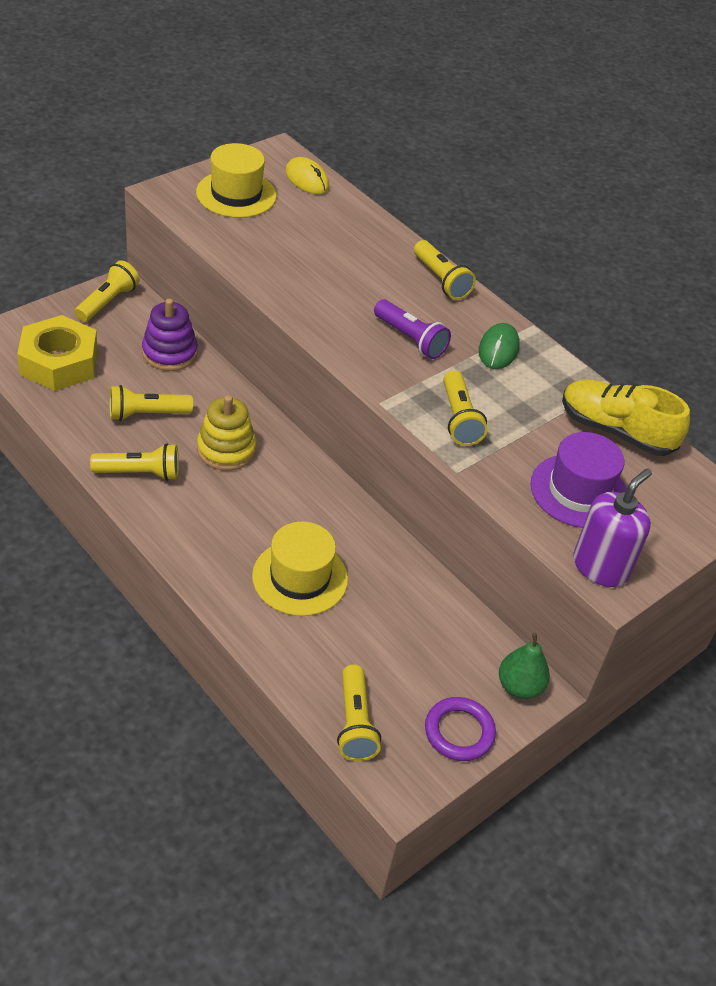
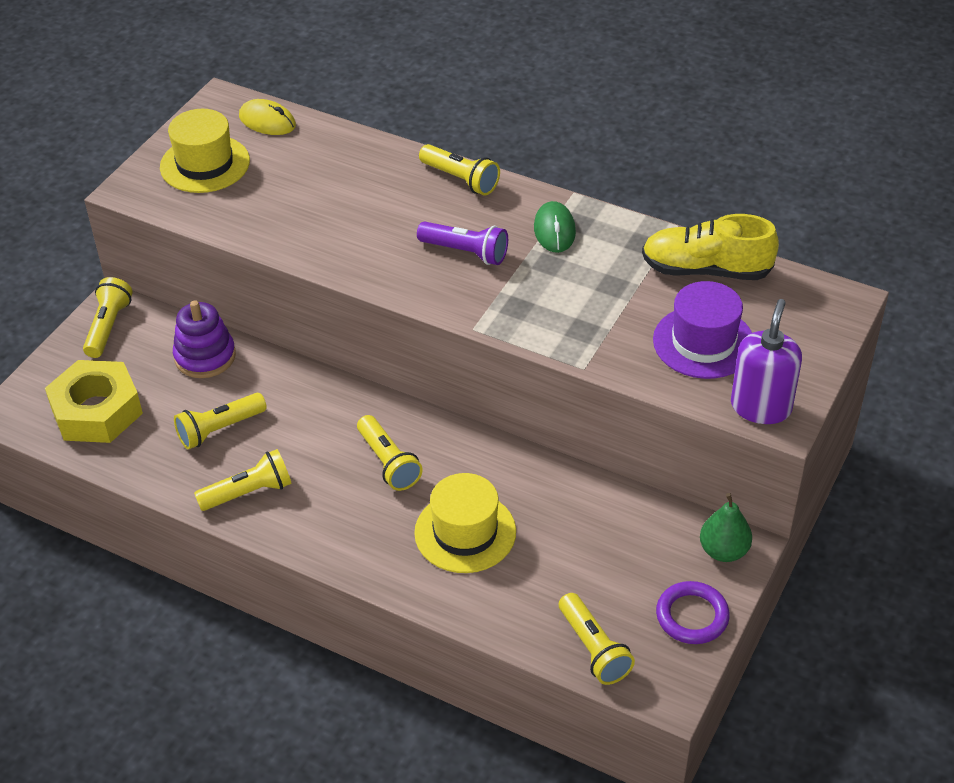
camera: 15 degrees left, 0 degrees up
(226, 450) = (321, 434): yellow stacking toy -> none
(459, 419) = (556, 315): yellow flashlight -> yellow flashlight (388, 463)

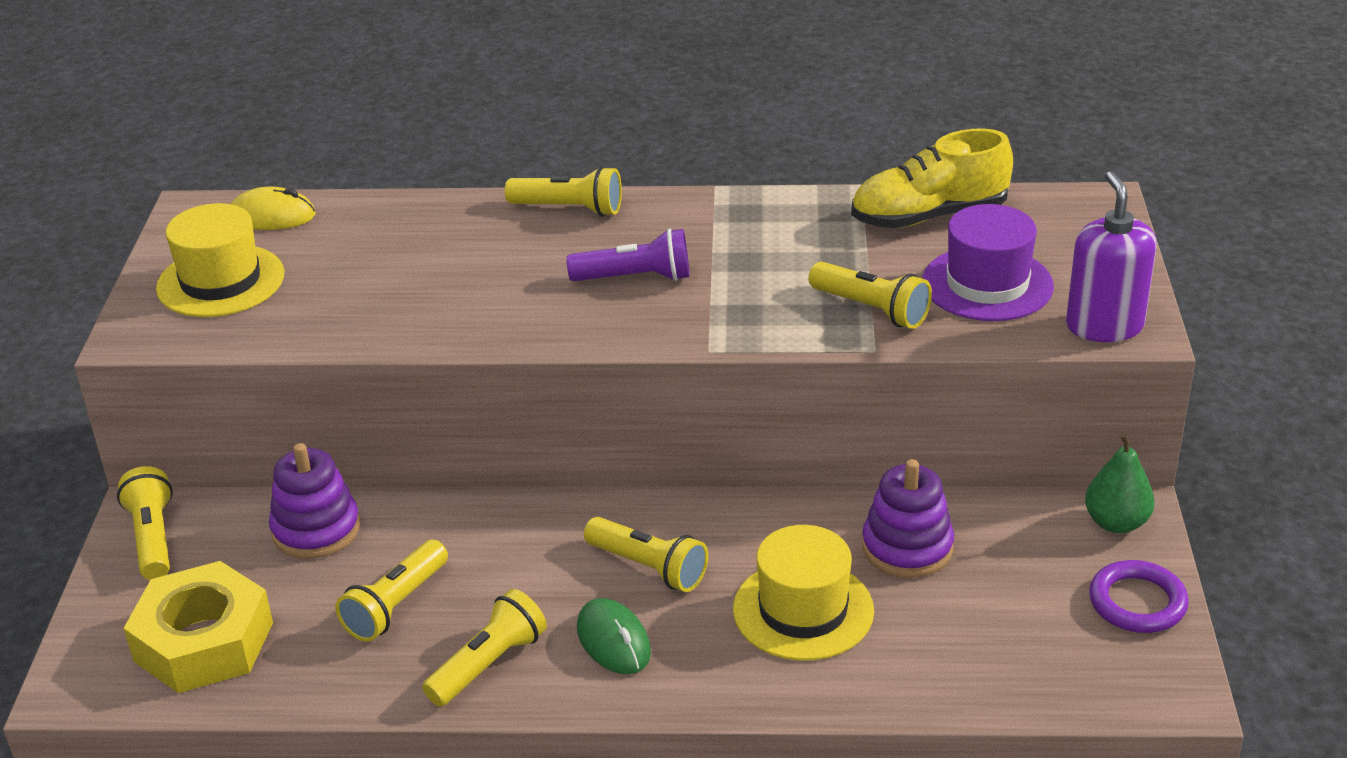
camera: 25 degrees left, 10 degrees down
(554, 230) = (724, 227): green mouse -> green mouse (613, 641)
(565, 513) = (907, 547): none -> purple stacking toy
(594, 649) = (1056, 680): yellow flashlight -> yellow flashlight (872, 310)

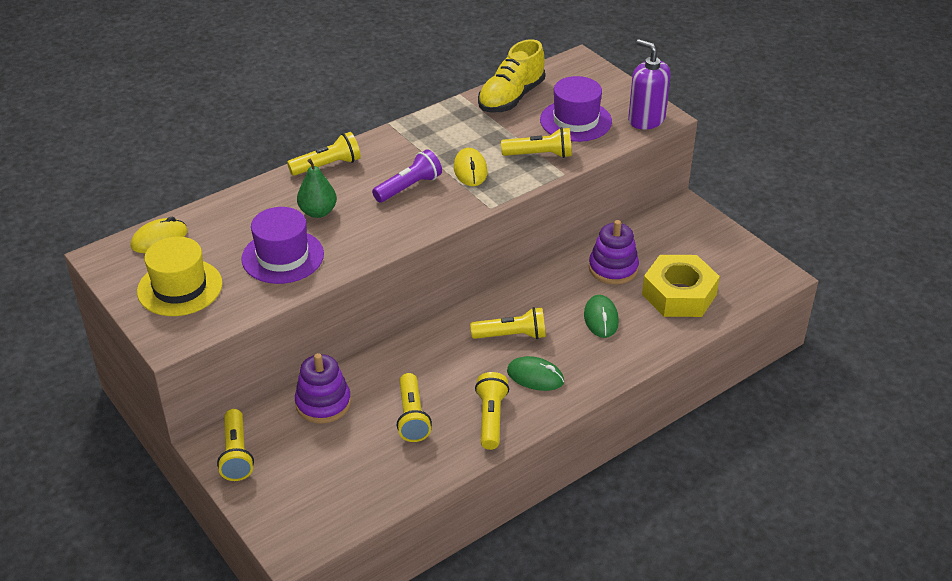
camera: 40 degrees left, 5 degrees up
(153, 538) = (236, 454): yellow flashlight -> yellow flashlight turned 135 degrees counterclockwise
(203, 642) = (334, 487): yellow nut -> yellow nut (679, 294)
(374, 297) = (282, 256): none -> purple hat
(746, 290) = (470, 170): none -> yellow mouse
(803, 610) = (601, 319): yellow hat -> green mouse
(1116, 522) = (684, 215): green pear -> green pear (318, 212)
(1137, 602) = (727, 245): purple ring -> none

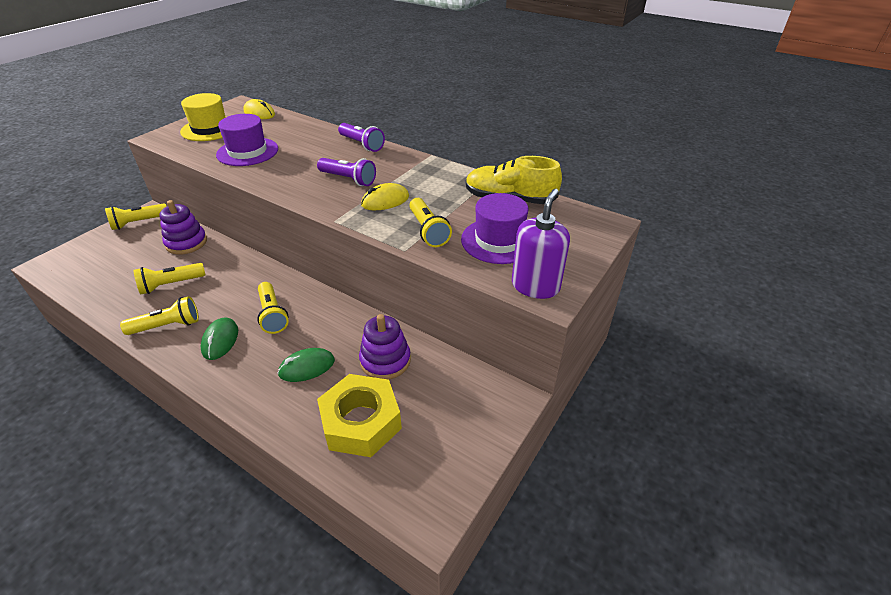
camera: 70 degrees right, 0 degrees up
(318, 212) = (303, 152): green pear -> none
(328, 166) = (362, 144): yellow flashlight -> purple flashlight

